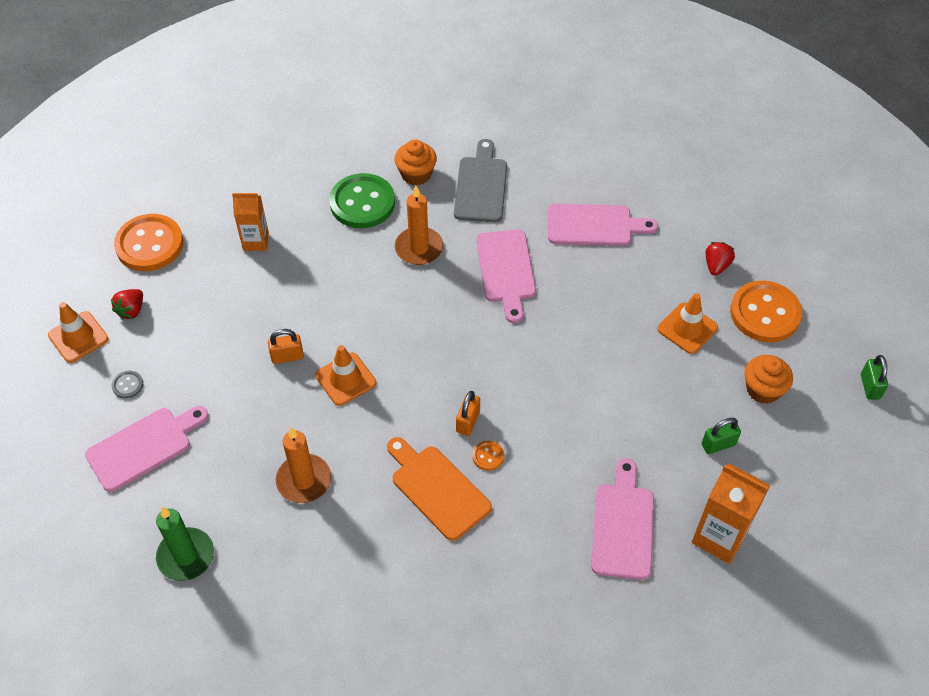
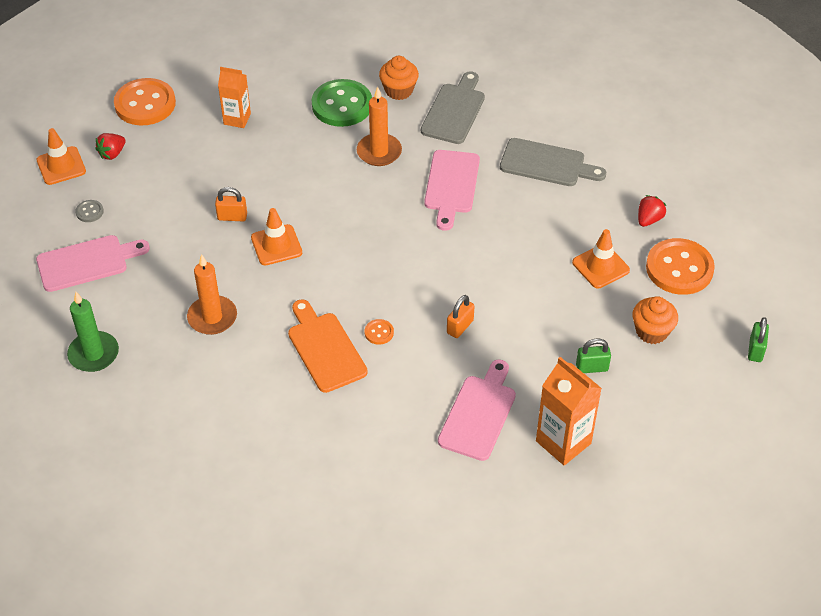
camera: 15 degrees right, 5 degrees down
(468, 422) = (371, 301): orange padlock -> orange padlock (460, 327)
(594, 225) = (547, 164): pink cutting board -> grey cutting board

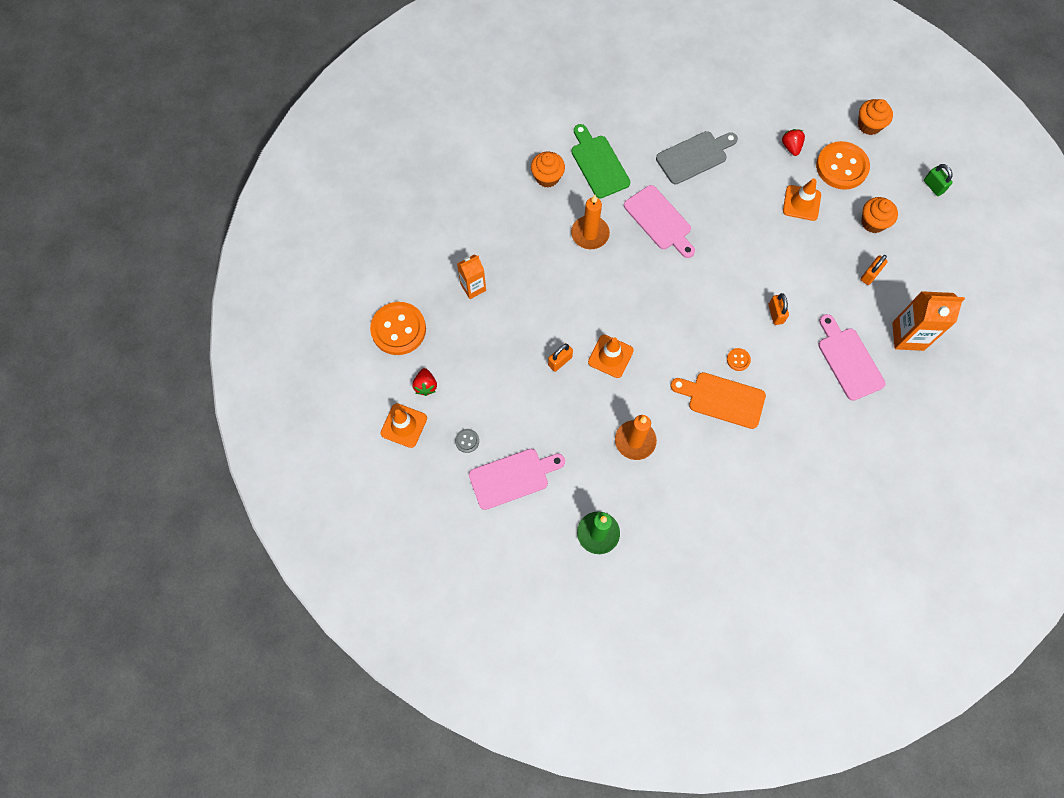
camera: 45 degrees left, 20 degrees up
(87, 262) = (512, 477): pink cutting board -> pink cutting board turned 45 degrees clockwise
(342, 105) = (526, 219): green button -> none
(454, 111) = (598, 164): grey cutting board -> green cutting board
(592, 367) = (870, 275): green padlock -> orange padlock
(752, 257) = (869, 125): none -> orange cupcake

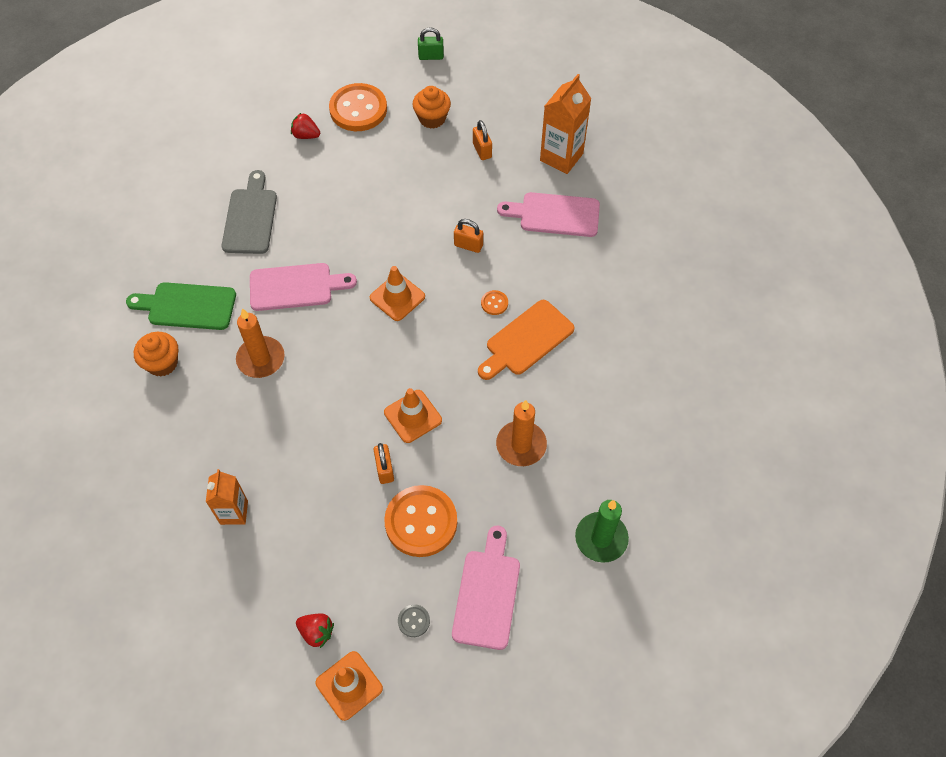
camera: 60 degrees left, 10 degrees down
(398, 329) = (224, 626): orange button -> orange button (421, 522)
(801, 203) = (370, 160): orange traffic cone -> orange traffic cone (397, 297)
(869, 125) = (333, 66): orange cupcake -> none

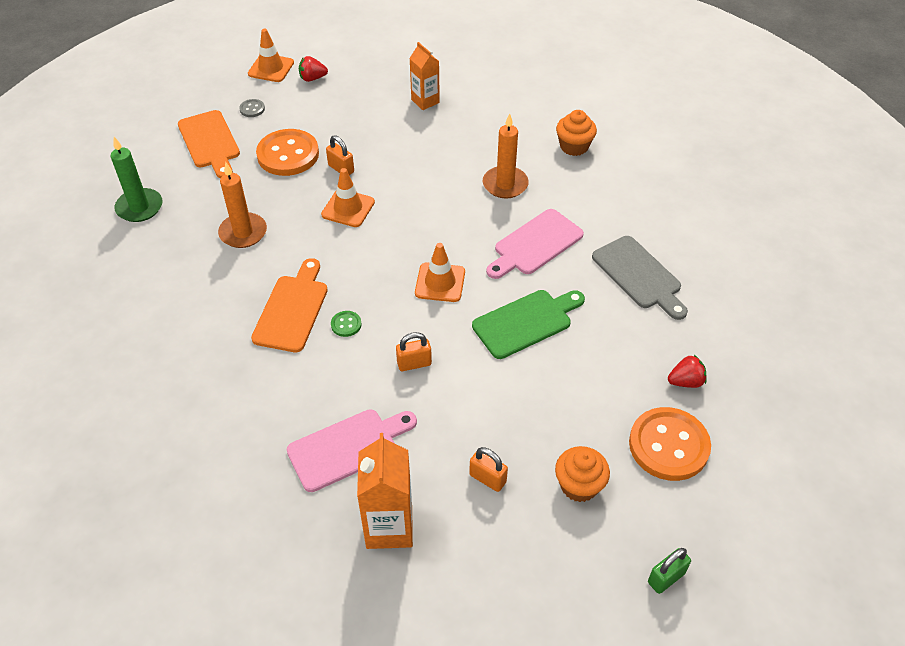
camera: 145 degrees right, 10 degrees down
(187, 306) = (603, 187): green cutting board -> green cutting board (526, 322)
(487, 594) = (210, 142): pink cutting board -> orange cutting board
(494, 303) = (346, 324): orange button -> green button

